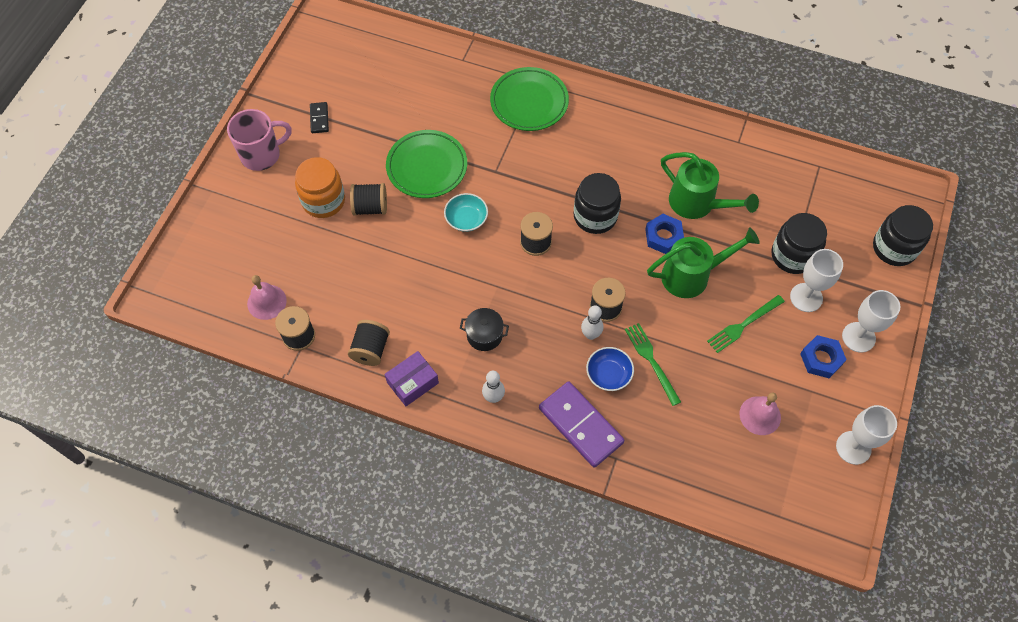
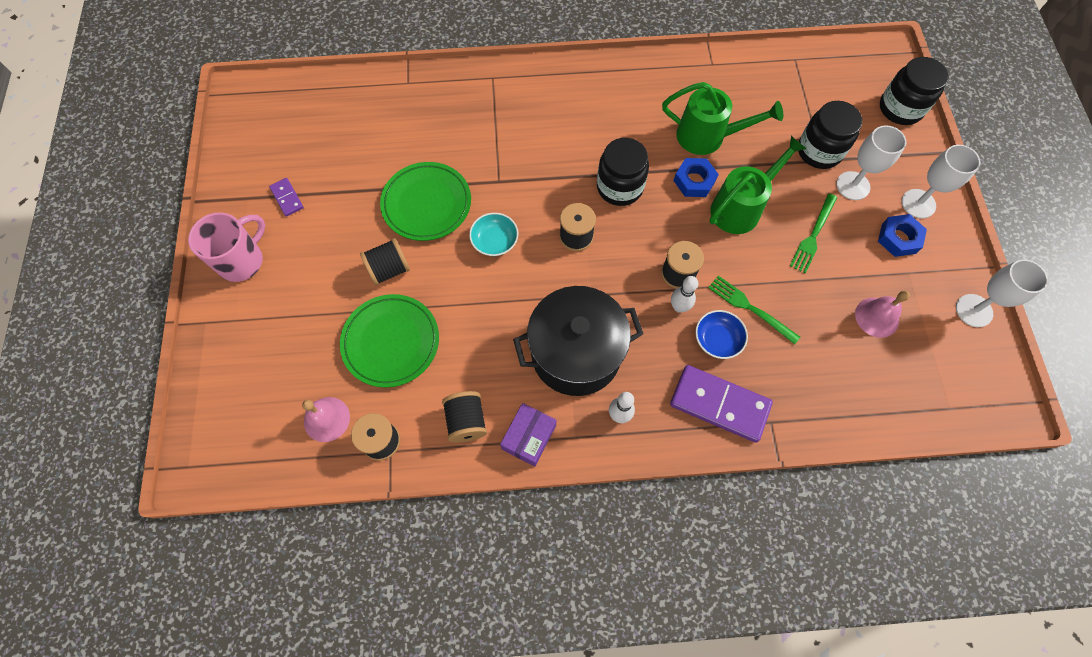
camera: 25 degrees left, 5 degrees up
(319, 119) = (287, 198): black domino -> purple domino
(323, 201) = (335, 283): orange jar -> none
(484, 335) = (576, 353): black pot -> black pot, size x2.24
(529, 102) = (496, 100): green plate -> green plate (391, 342)

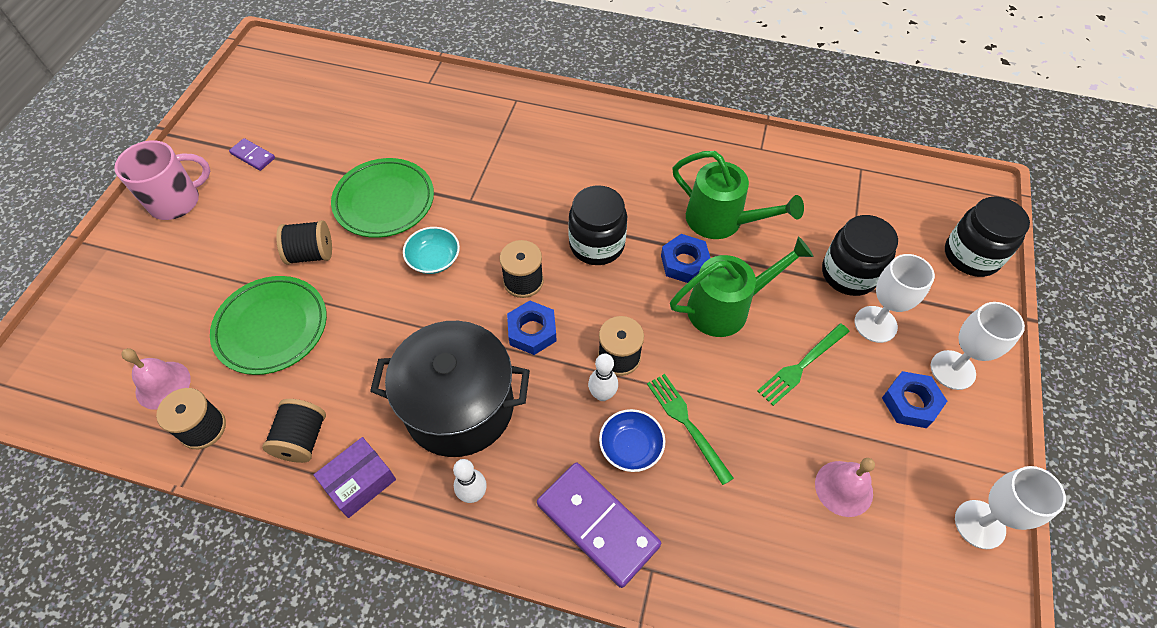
camera: 20 degrees right, 10 degrees down
(287, 198) = (253, 156): purple domino -> purple domino turned 45 degrees counterclockwise
(602, 275) = (532, 331): none -> blue nut

